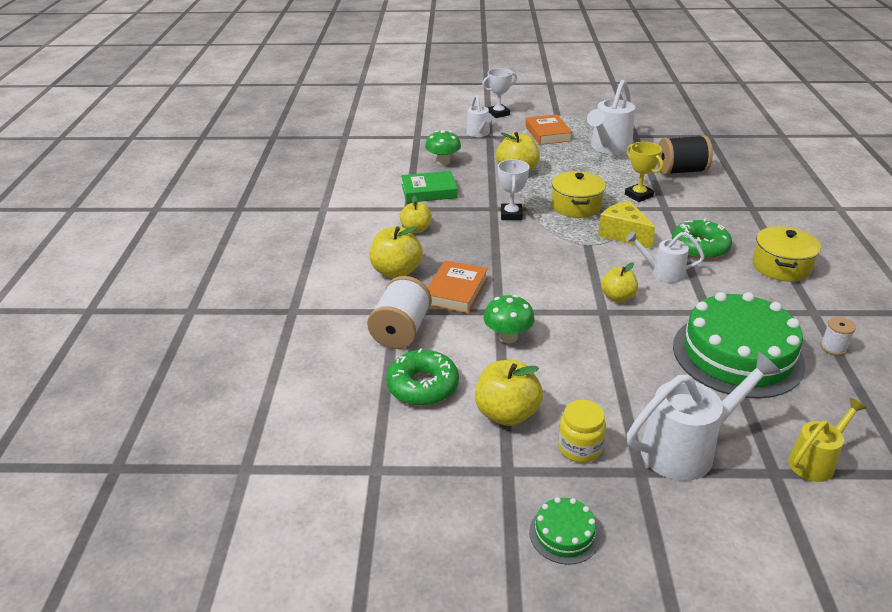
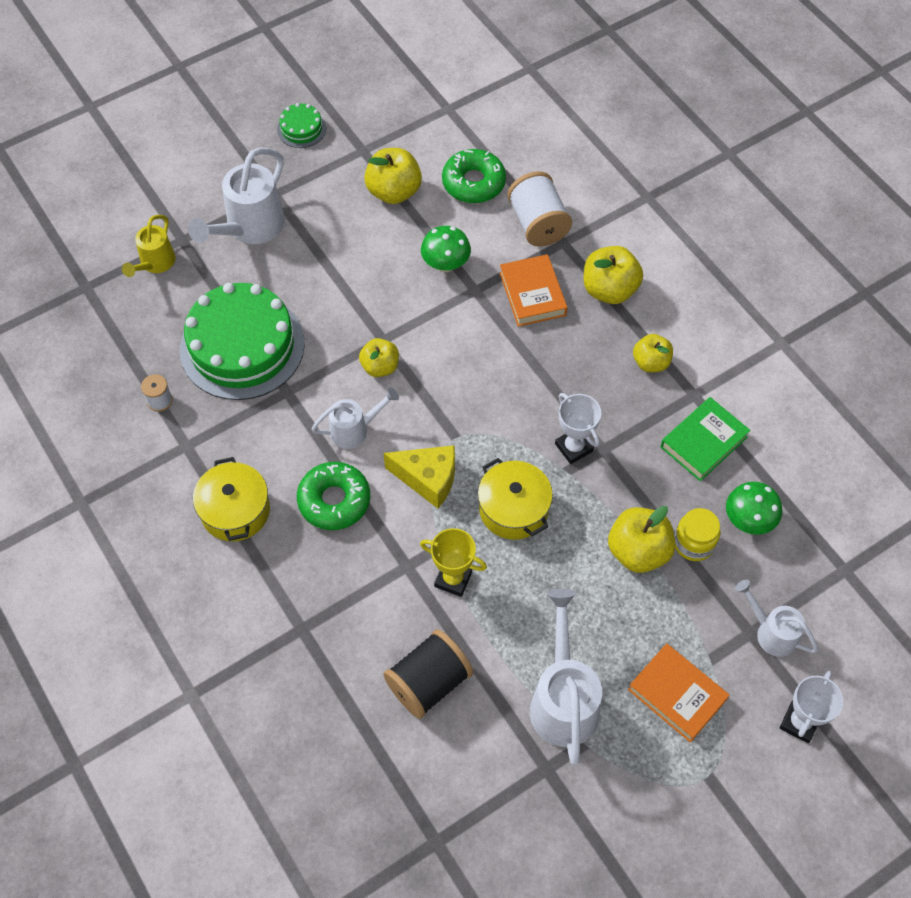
camera: 145 degrees right, 25 degrees up
(580, 448) = (325, 191): yellow jar -> yellow jar (693, 543)

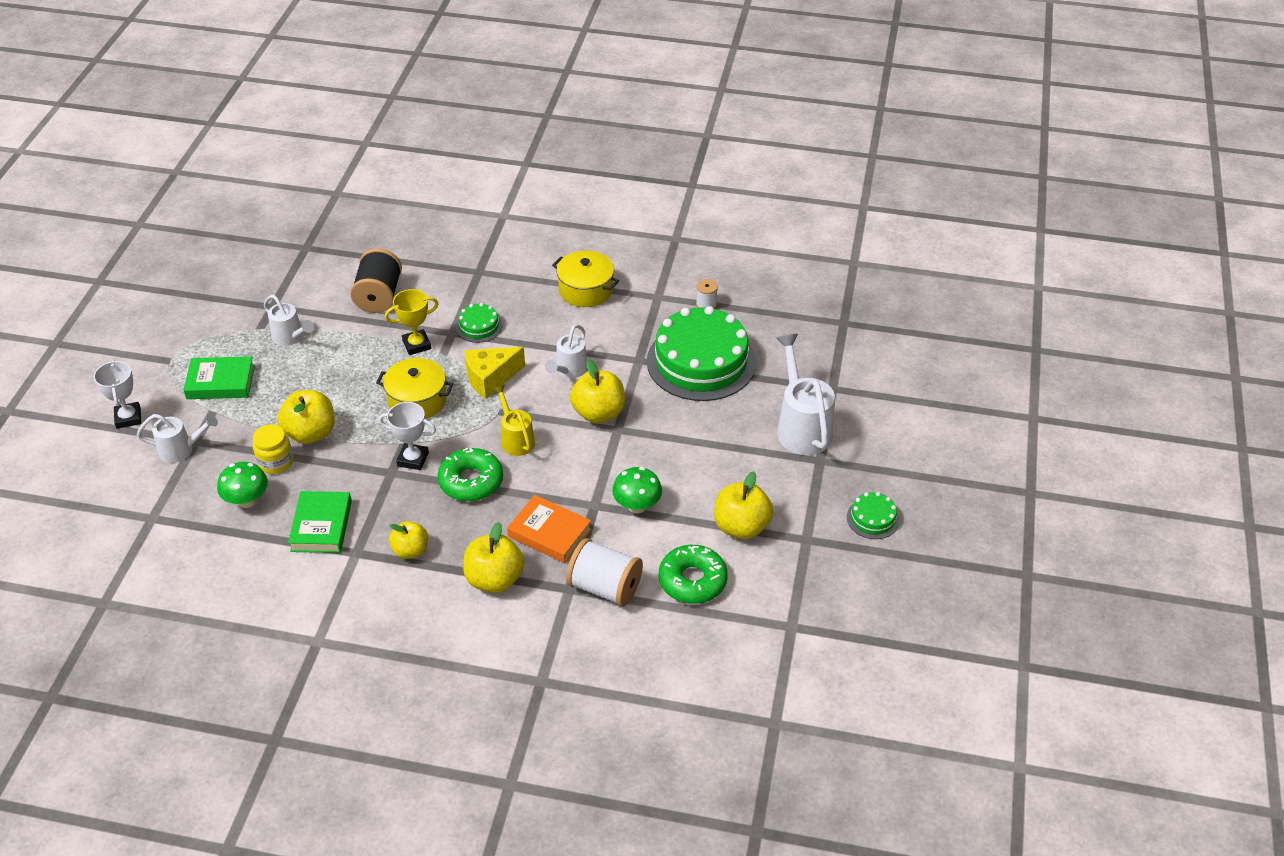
camera: 135 degrees right, 15 degrees down
(155, 263) = (825, 363): yellow watering can -> yellow watering can (516, 439)
(334, 500) = (535, 331): green donut -> green donut (471, 481)
(376, 552) = (479, 326): none -> green cake
(380, 367) = (598, 413): yellow apple -> yellow apple, size x1.54
(563, 700) = (290, 337): white watering can -> white watering can, size x0.60
(677, 694) = (220, 382): orange book -> green book

